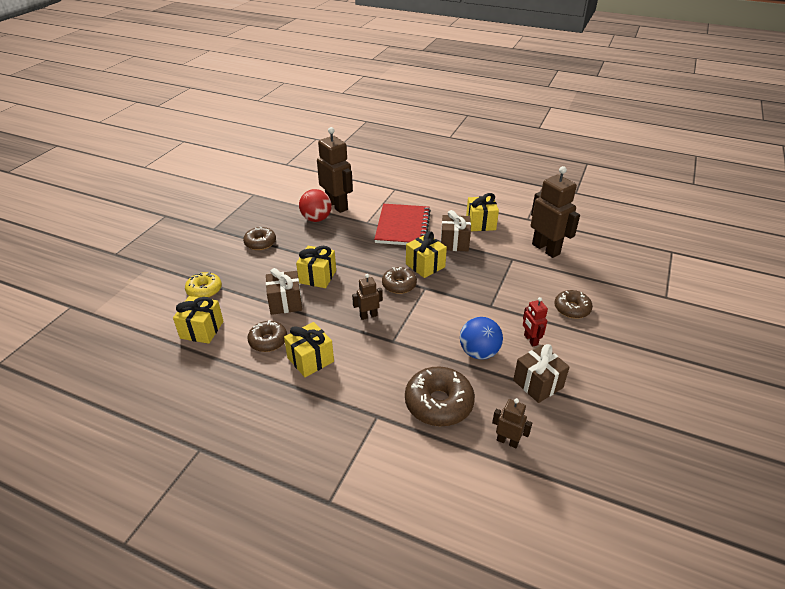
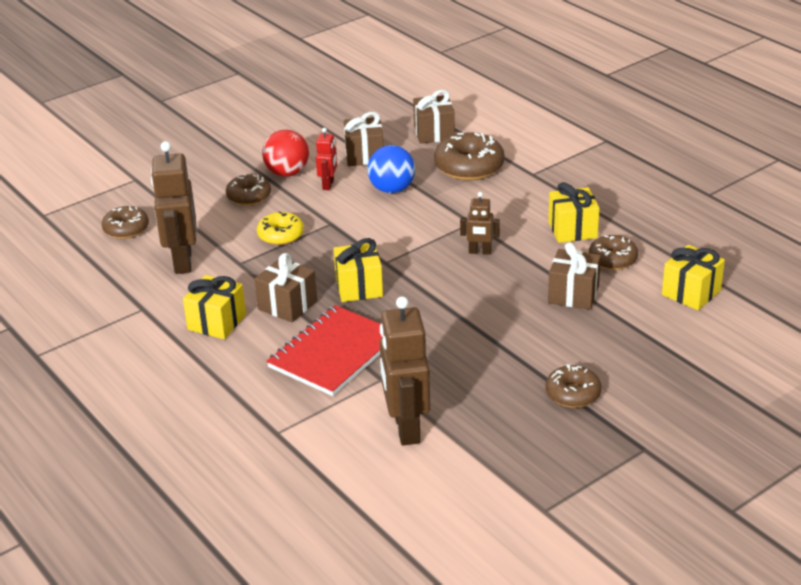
camera: 150 degrees left, 5 degrees down
(204, 290) = (679, 342): yellow donut -> yellow donut (281, 235)
(316, 219) = (458, 411): red ball -> red ball (287, 173)
(317, 277) = (513, 315): yellow gift -> none
(399, 285) = (414, 274): brown donut -> brown donut (126, 229)
(507, 441) = (434, 133): brown robot -> brown gift

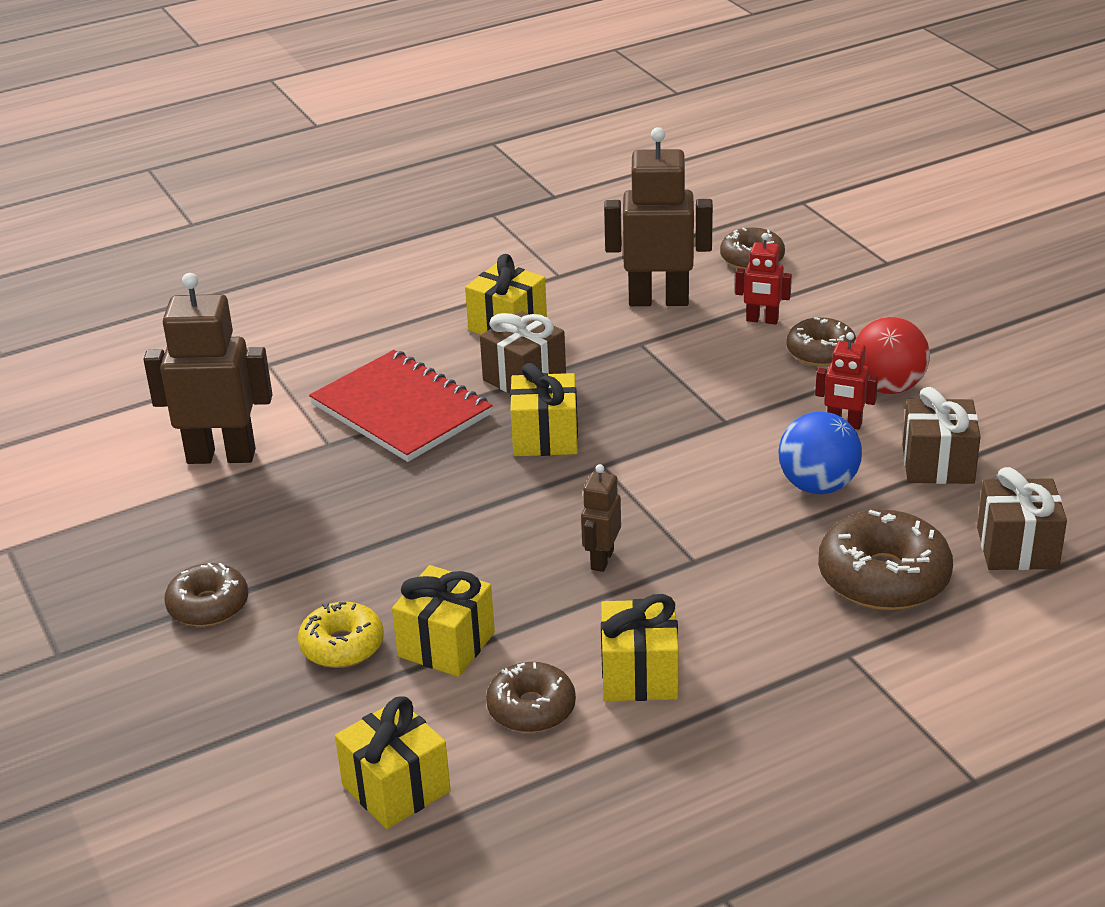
camera: 100 degrees right, 0 degrees up
(210, 219) = (762, 320): none -> red robot
(281, 235) = (703, 377): yellow donut -> yellow donut (342, 646)
(573, 294) = (446, 644): brown gift -> yellow gift

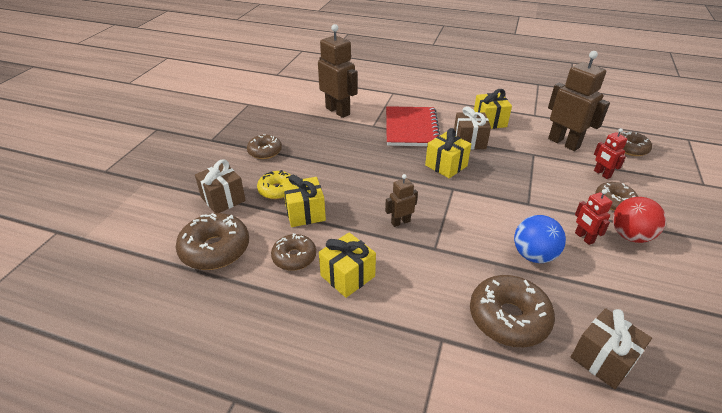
camera: 45 degrees right, 5 degrees up
(396, 788) = (215, 249): yellow gift -> brown donut
(938, 464) = (610, 287): brown gift -> brown gift (223, 199)

